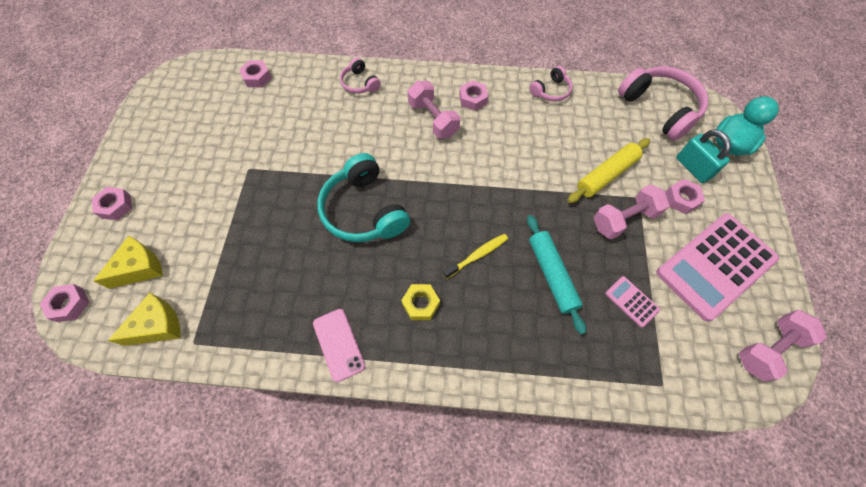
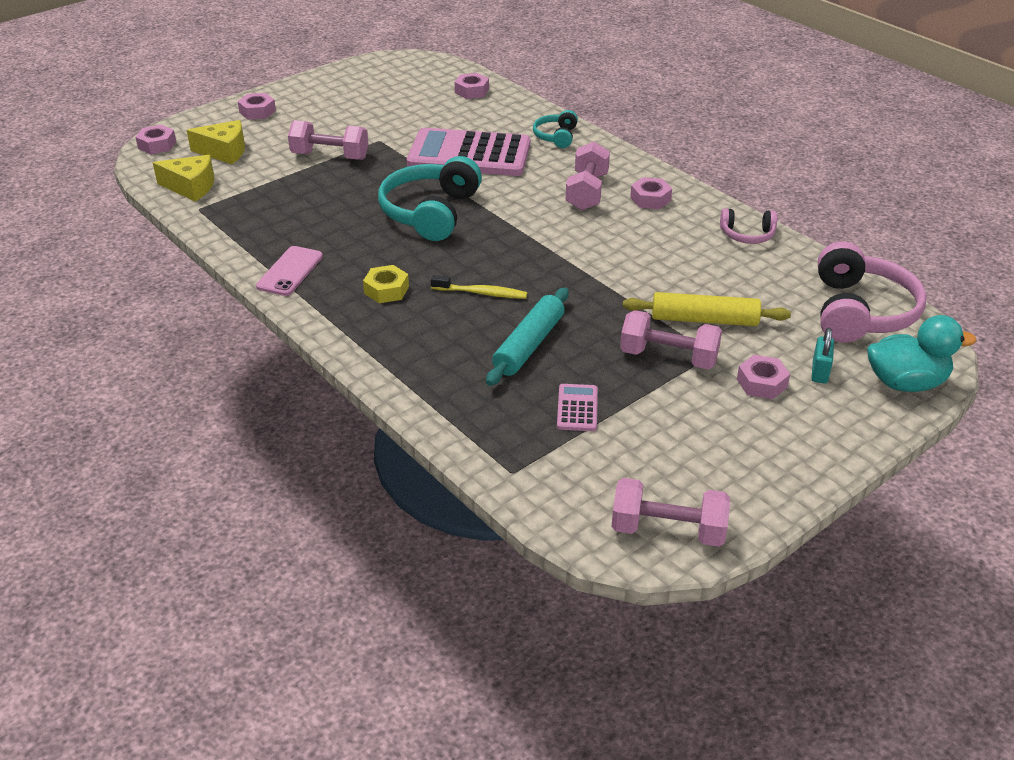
camera: 45 degrees right, 25 degrees down
(231, 210) = (330, 156): none -> pink dumbbell
(360, 83) = (556, 136): pink headphones -> turquoise headphones
(693, 168) = (820, 372): turquoise padlock -> turquoise padlock, size x0.66
(715, 266) = (714, 446): pink calculator -> pink calculator (469, 154)

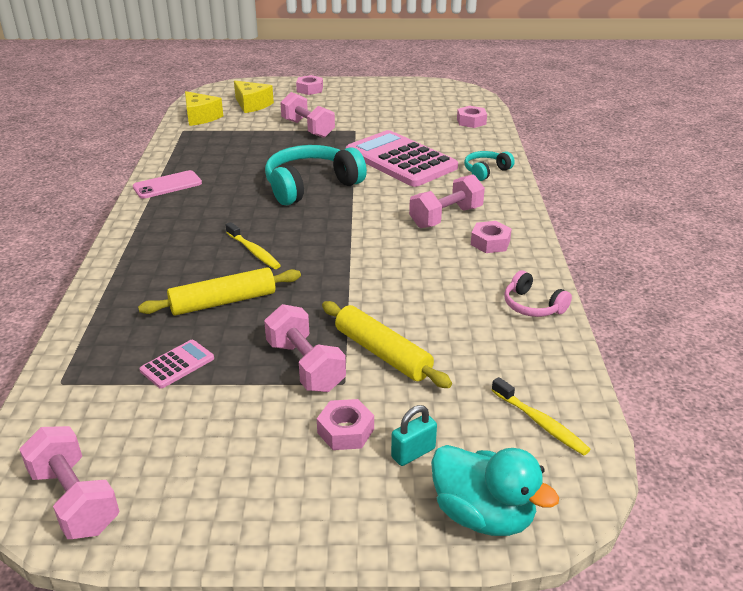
camera: 40 degrees right, 5 degrees down
(157, 145) = (223, 89): pink nut -> none
(386, 290) = (200, 221): yellow nut -> none
(529, 345) = (223, 302): turquoise rolling pin -> yellow rolling pin
(860, 311) = (540, 423): pink headphones -> yellow toothbrush

